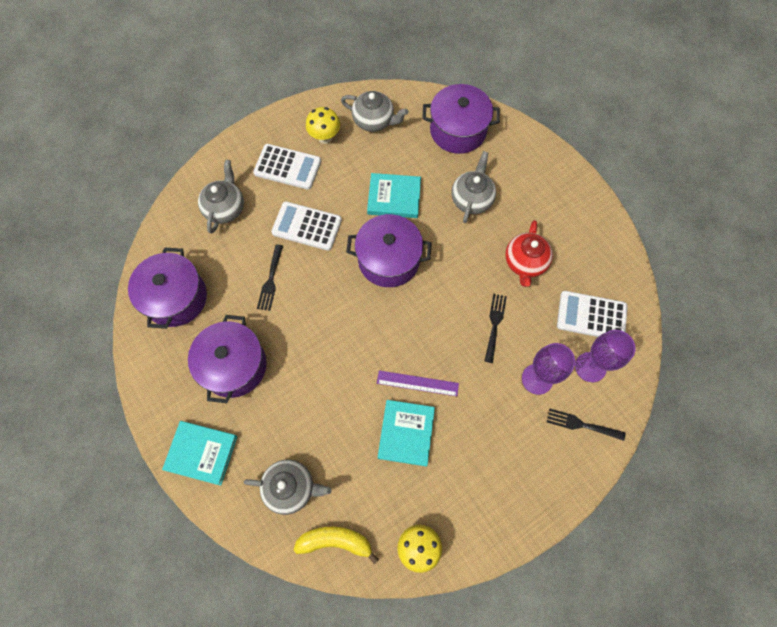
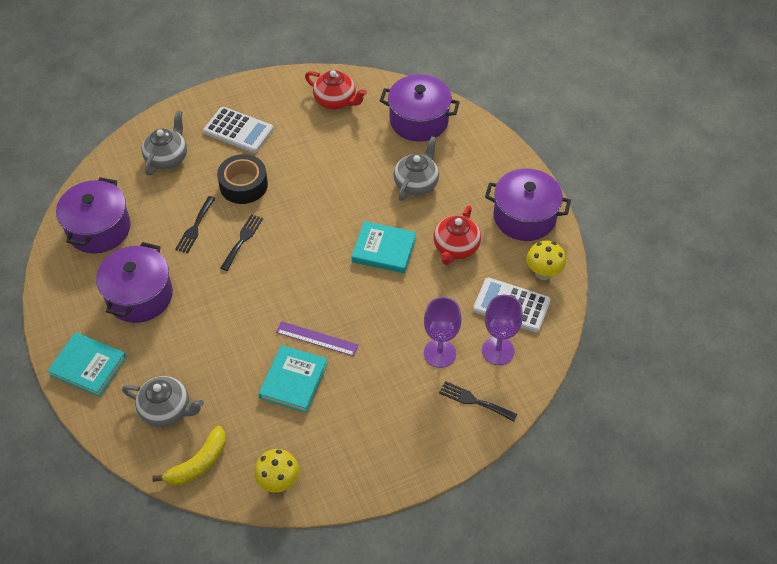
camera: 10 degrees right, 15 degrees down
(307, 226) = (243, 185): white calculator -> black tape
(325, 137) = (282, 109): yellow mushroom -> yellow mushroom (543, 273)
(335, 541) = (198, 464): yellow banana -> yellow banana turned 120 degrees clockwise
(374, 121) = (336, 101): grey teapot -> red teapot
(388, 260) = (317, 226): purple pot -> purple pot (524, 217)
(394, 197) = (337, 171): turquoise book -> turquoise book (384, 249)
(494, 324) = (409, 298): black fork -> black fork (242, 240)

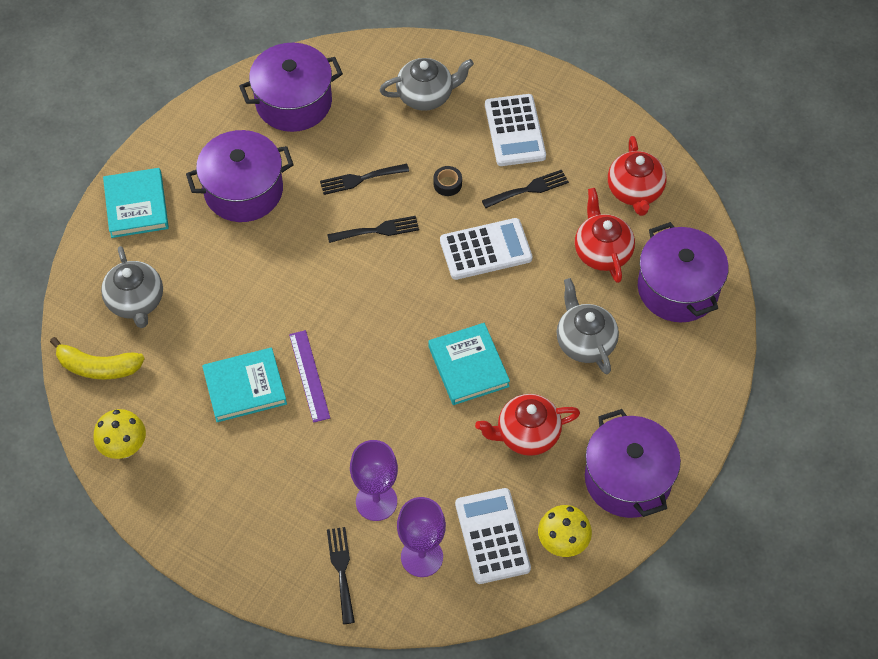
camera: 55 degrees right, 5 degrees up
(243, 185) = (447, 184): black tape -> black tape, size x0.46
(286, 148) = (529, 189): none -> black fork
(309, 193) = (485, 250): none -> white calculator
(362, 140) = (602, 251): none -> red teapot
(416, 183) = (584, 342): grey teapot -> grey teapot turned 105 degrees counterclockwise

